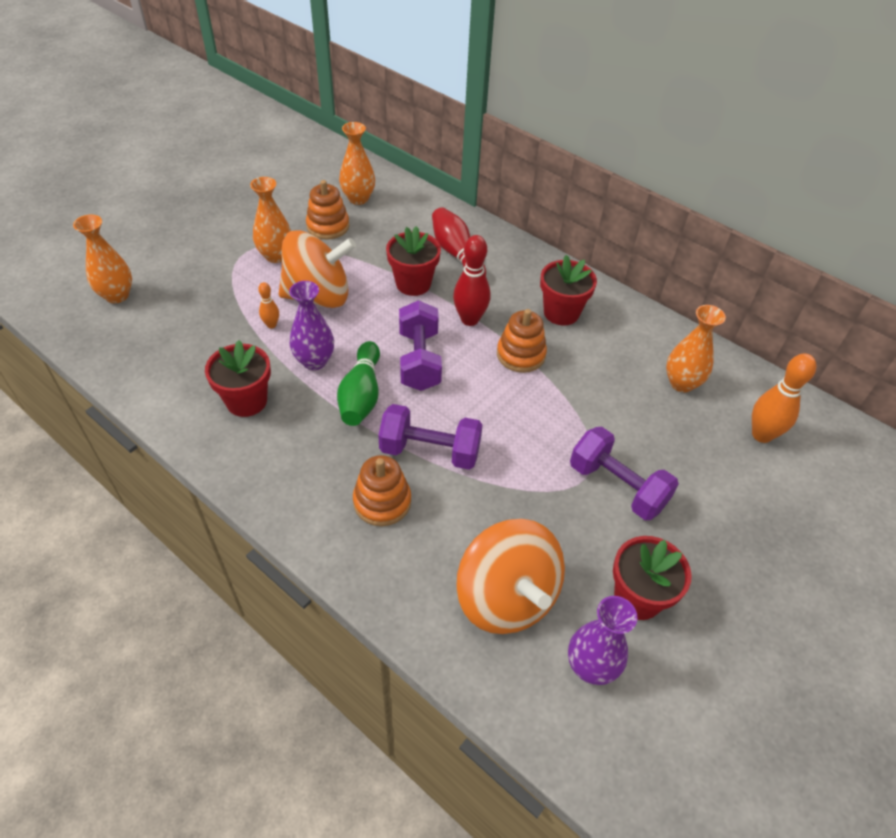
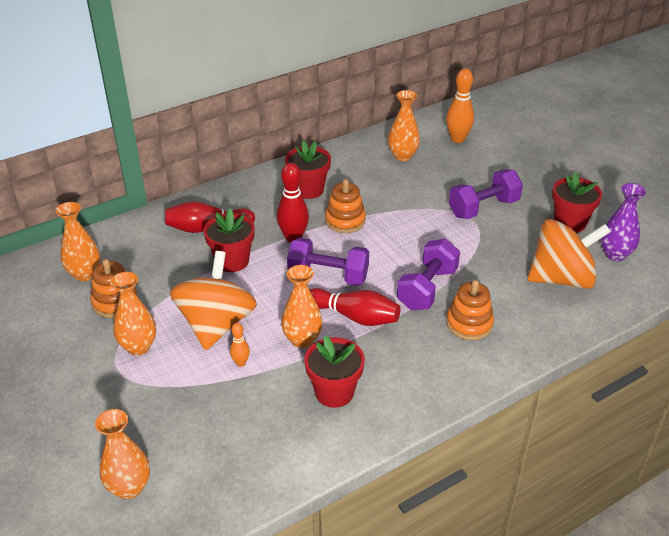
camera: 70 degrees left, 10 degrees down
(314, 361) = (302, 340): purple vase -> orange vase
(361, 395) = (354, 316): green bowling pin -> red bowling pin

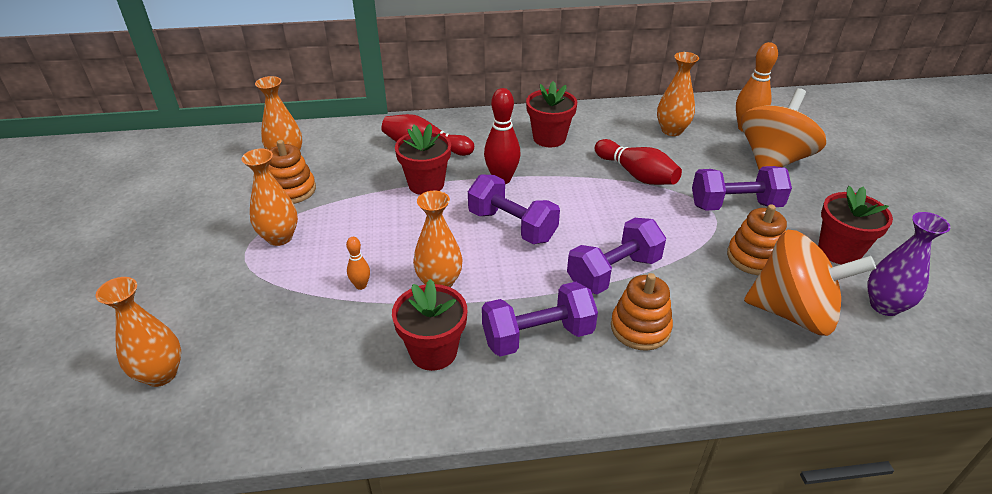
camera: 25 degrees right, 0 degrees up
(216, 324) = (366, 239): orange spinning top -> orange spinning top (772, 160)
(345, 220) = (567, 177): orange stacking toy -> orange stacking toy (754, 257)
(354, 316) = (511, 277): red bowling pin -> red bowling pin (636, 174)
(402, 354) = (537, 336): none -> purple dumbbell

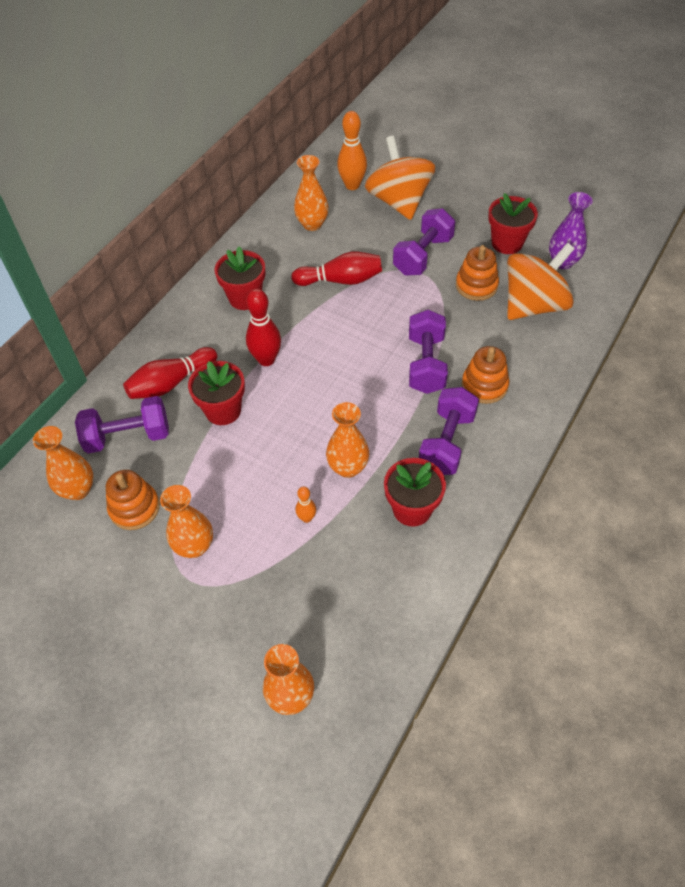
camera: 50 degrees left, 15 degrees up
(512, 226) = (327, 388): purple dumbbell -> purple dumbbell (128, 436)

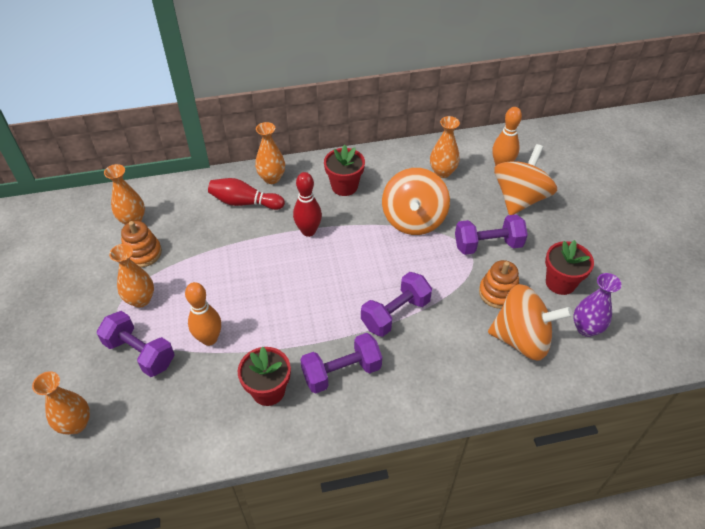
camera: 45 degrees right, 5 degrees down
(128, 436) = (188, 213): purple dumbbell -> purple dumbbell (140, 353)
(223, 410) = (249, 240): red flower pot -> none
(306, 518) = (209, 339): orange bowling pin -> orange bowling pin, size x1.90
(341, 280) = (413, 219): red bowling pin -> orange spinning top
(348, 467) = (267, 332): orange vase -> orange vase (272, 178)
(484, 385) = (414, 360): orange stacking toy -> none

